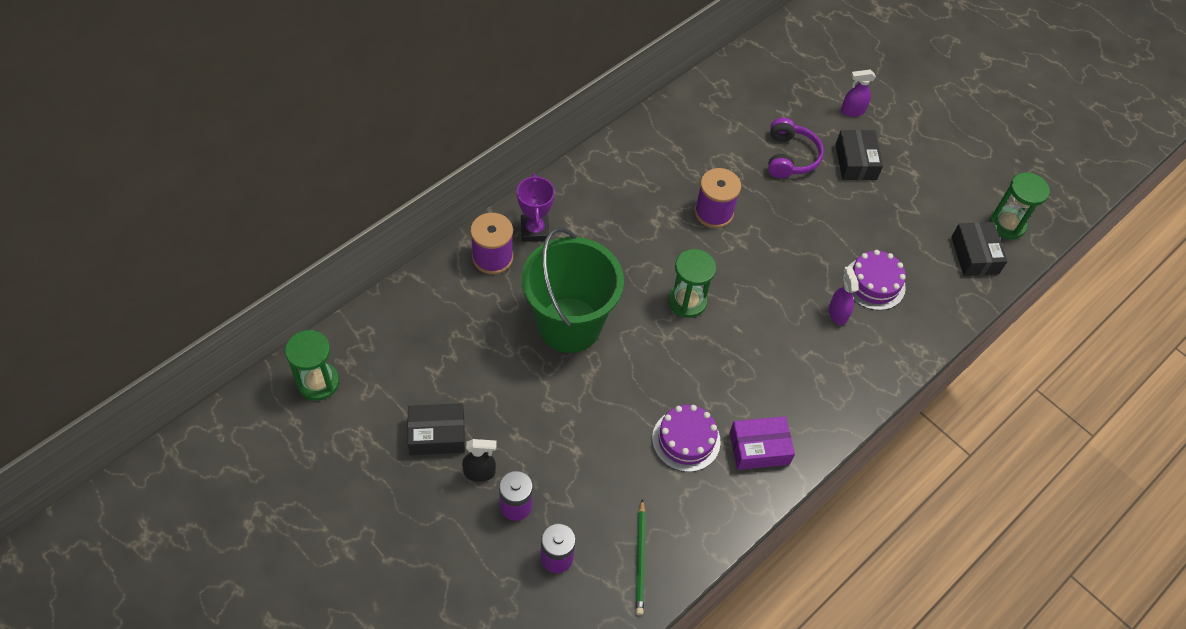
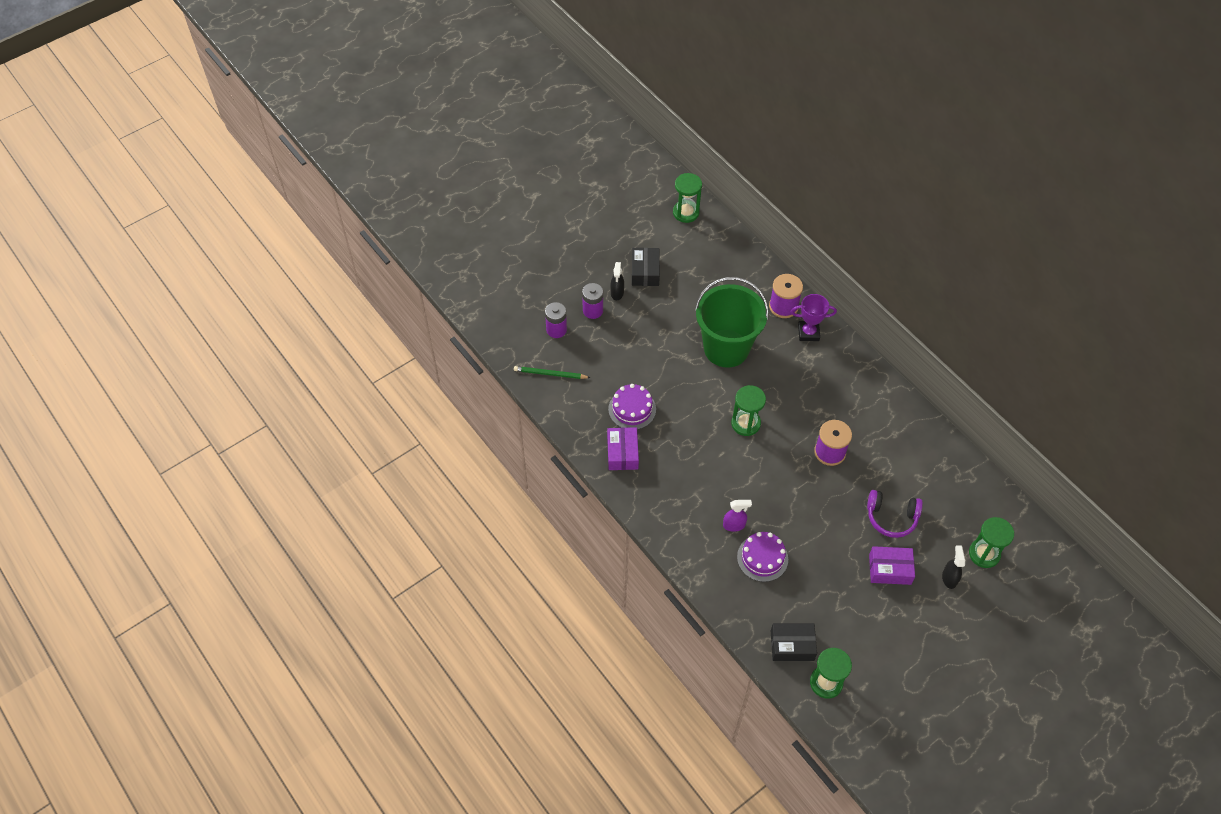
camera: 100 degrees right, 0 degrees up
(815, 80) = (984, 554): none -> green hourglass
(852, 111) = (949, 578): purple spray bottle -> black spray bottle
(856, 162) = (890, 569): black box -> purple box

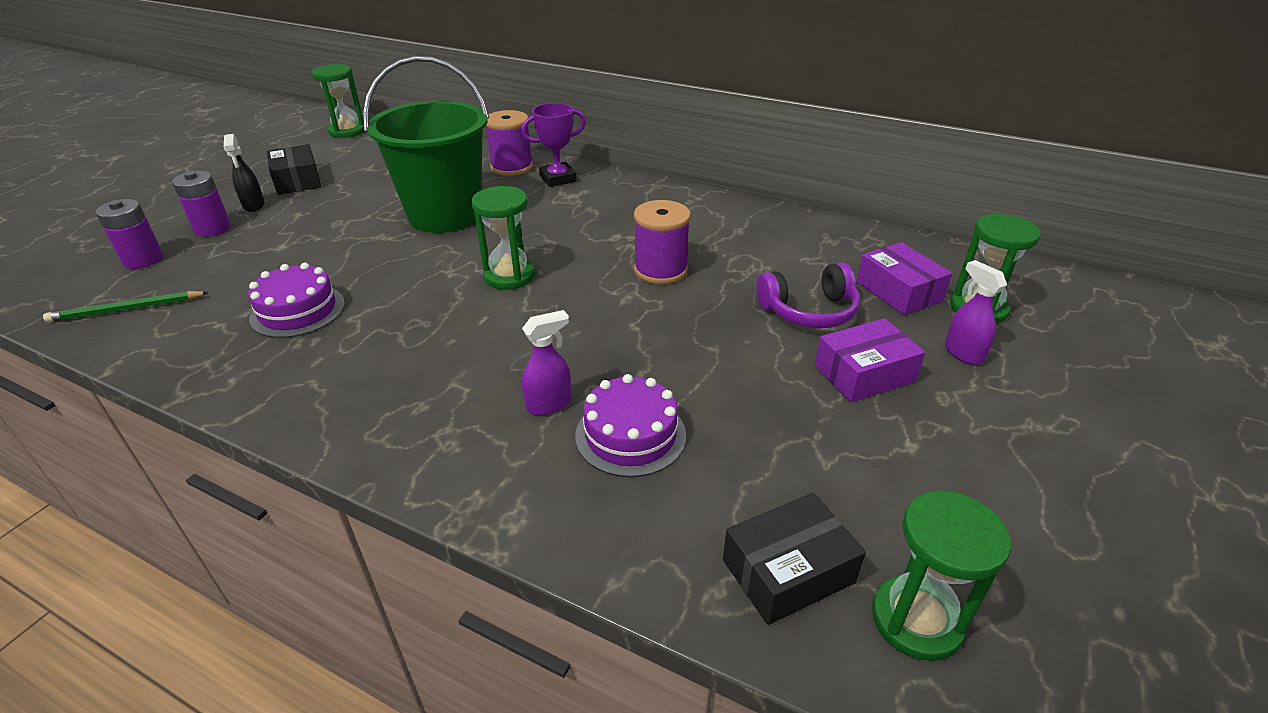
camera: 25 degrees left, 20 degrees down
(622, 453) = (286, 370): purple box -> purple box (898, 291)
(949, 578) = (963, 353): black spray bottle -> purple spray bottle

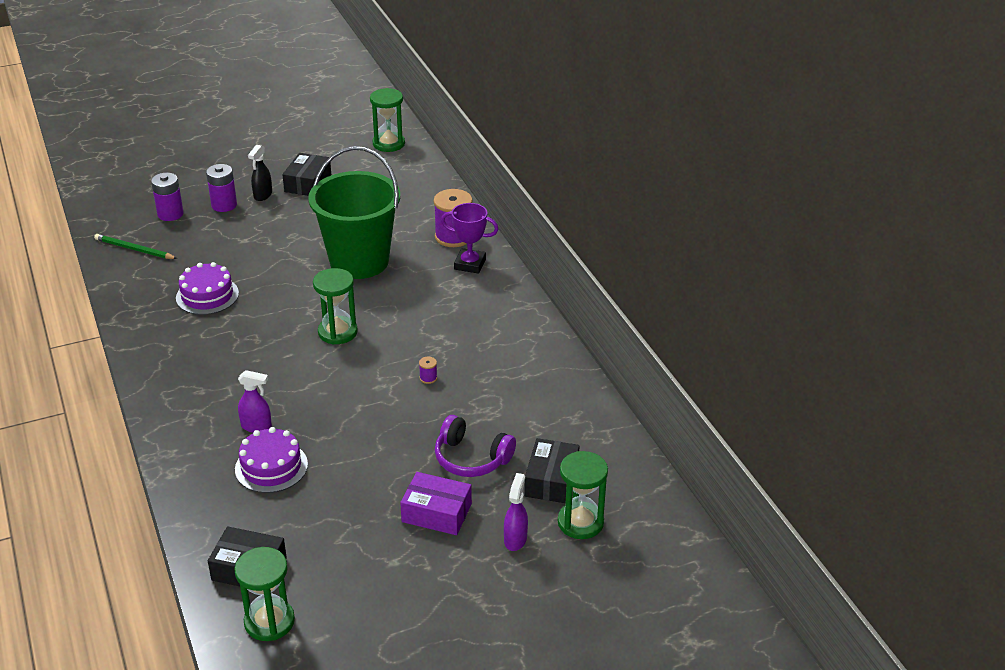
camera: 40 degrees right, 0 degrees up
(660, 270) = (428, 378): purple spool -> purple spool, size x0.41
(898, 291) = (551, 480): purple box -> black box

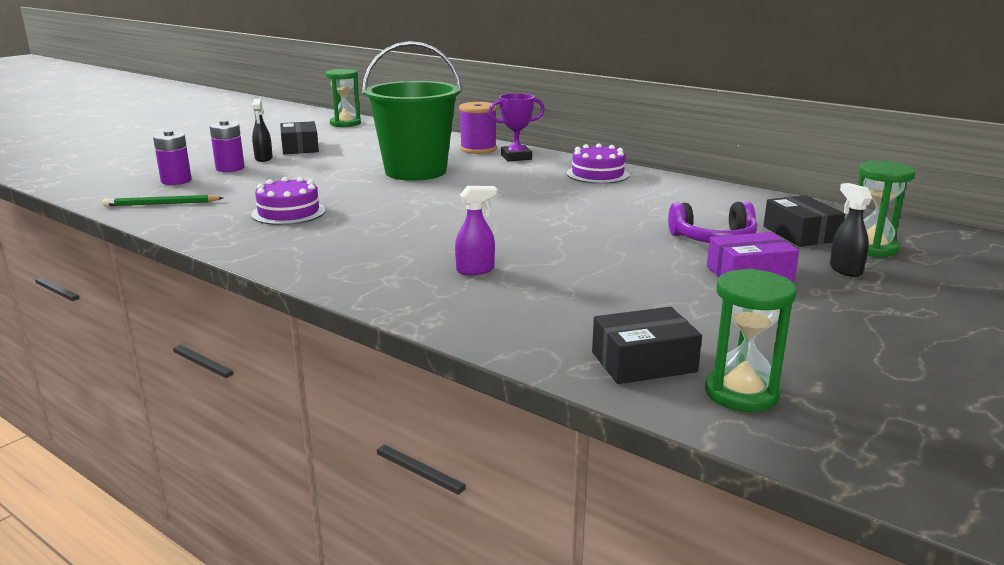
camera: 30 degrees left, 15 degrees down
(271, 467) = (537, 289): purple cake -> purple cake (597, 174)
(337, 332) = (461, 205): green hourglass -> none
(428, 378) = (590, 210): purple spool -> none
(515, 539) = (845, 270): purple spray bottle -> black spray bottle

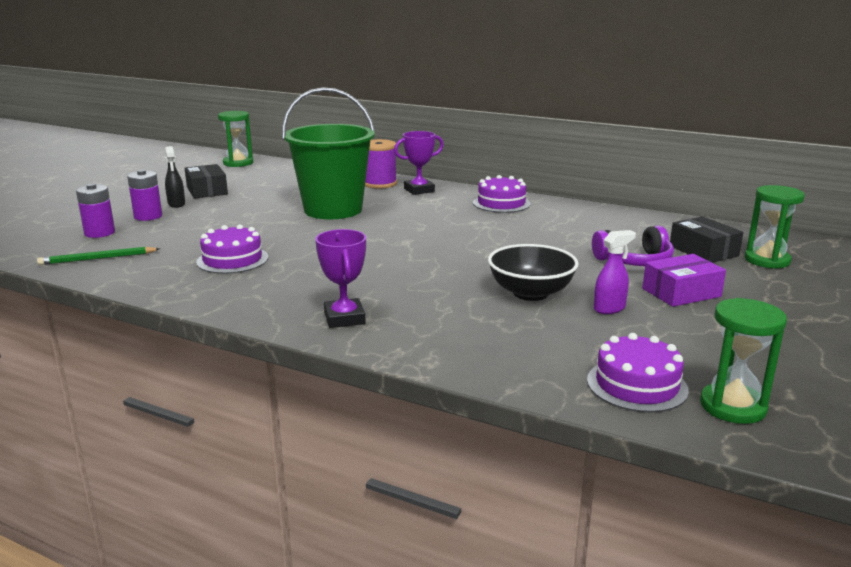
camera: 10 degrees left, 0 degrees up
(368, 274) = (344, 318): none -> purple trophy
(475, 270) = (442, 307): purple spray bottle -> purple spray bottle (609, 308)
(578, 263) = (530, 293): none -> black bowl
(643, 362) = (637, 385): black box -> purple cake
(845, 270) = (756, 282): black spray bottle -> none

